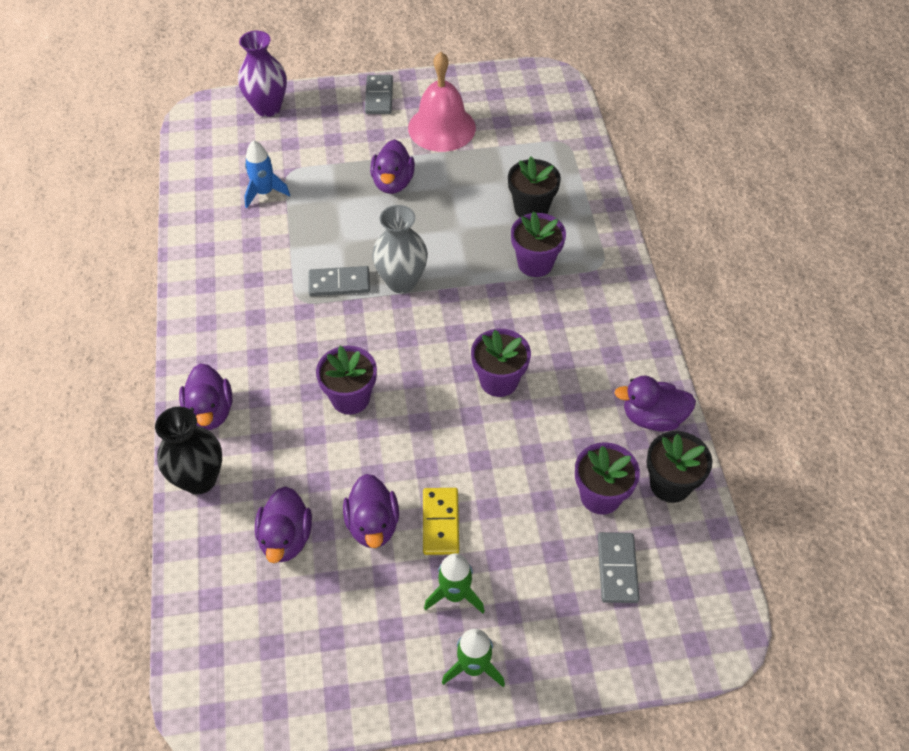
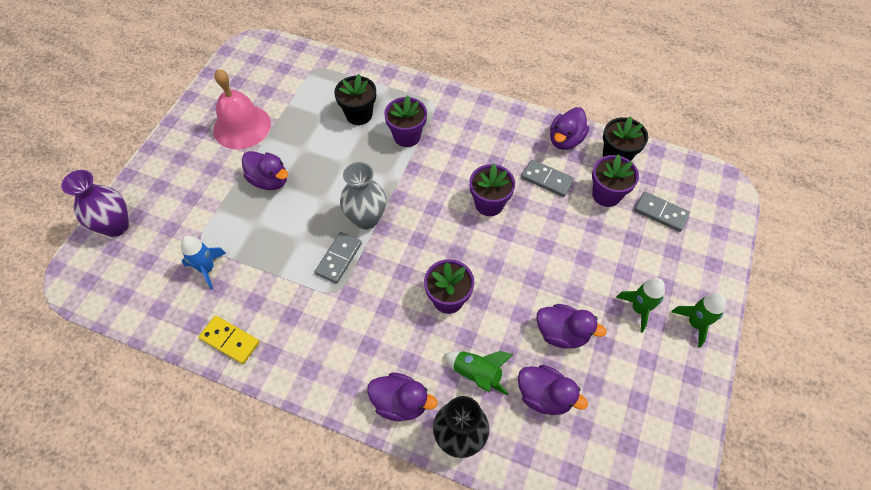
camera: 60 degrees left, 5 degrees up
(277, 463) = (477, 374): none -> green rocket
(379, 97) = (175, 148): grey domino -> grey domino (547, 179)
(441, 522) = (581, 291): yellow domino -> yellow domino (230, 340)

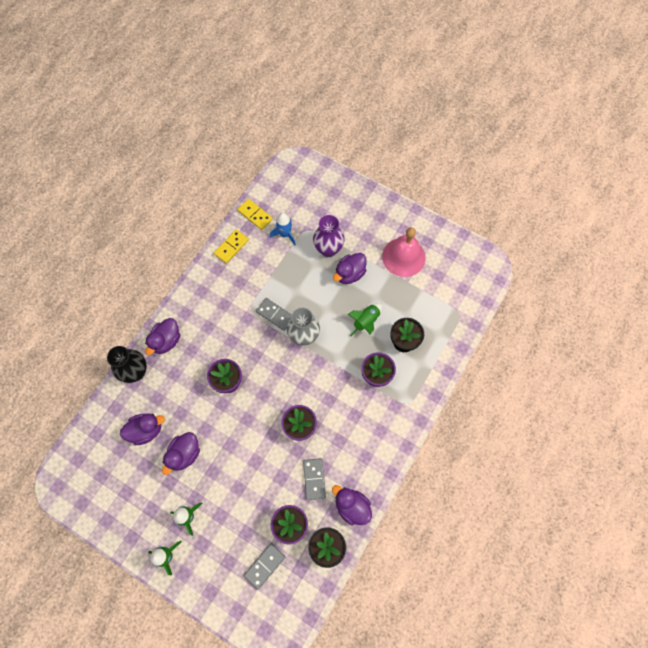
camera: 100 degrees right, 10 degrees up
(116, 226) = (328, 181): purple vase -> purple vase (328, 249)
(172, 317) = (255, 215): none -> yellow domino
(477, 374) = (172, 390): green rocket -> green rocket (366, 321)
(544, 396) = (146, 430): purple duck -> purple duck turned 150 degrees counterclockwise
(547, 179) = (314, 479): grey domino -> grey domino turned 45 degrees counterclockwise

